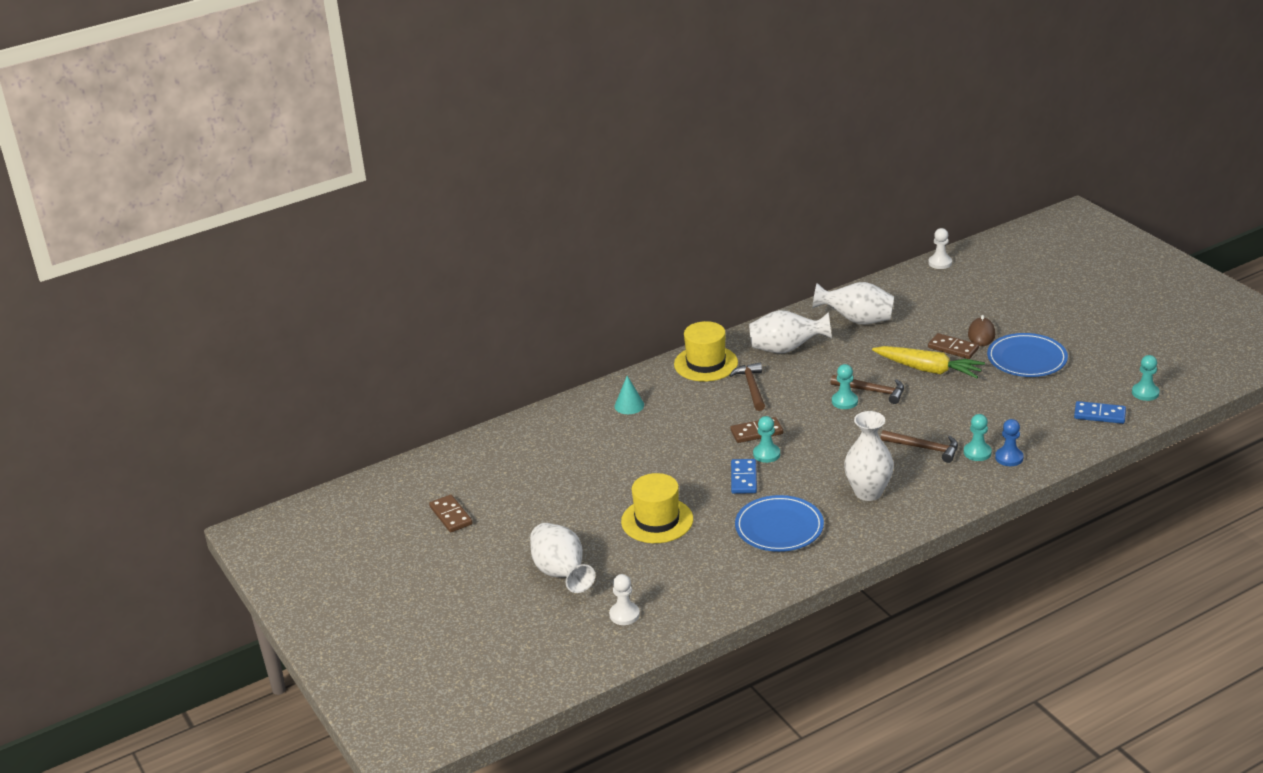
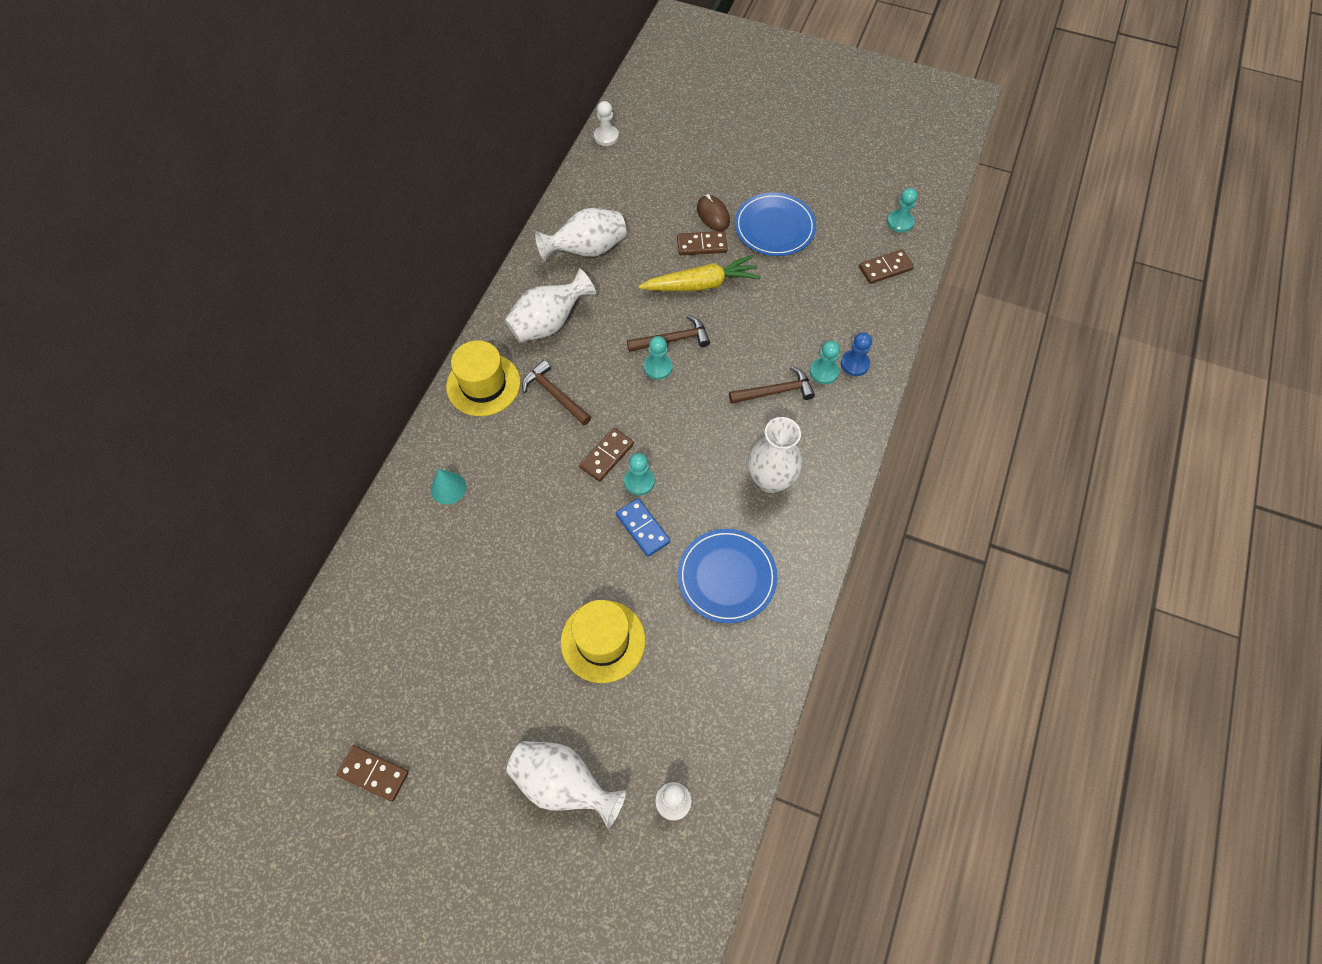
camera: 40 degrees left, 30 degrees up
(1099, 415) = (885, 268): blue domino -> brown domino

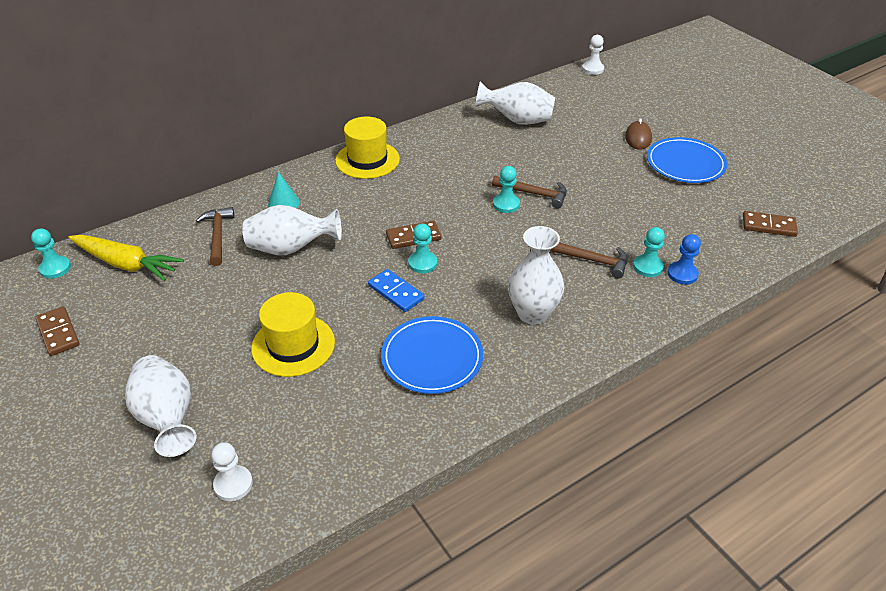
camera: 35 degrees right, 20 degrees down
(549, 323) = (448, 147): white vase -> white vase (291, 249)
(555, 394) = (411, 186): brown hammer -> brown hammer (218, 235)
(642, 528) = (396, 292): blue domino -> blue domino turned 45 degrees counterclockwise
(701, 284) = (589, 172): yellow carrot -> yellow carrot (126, 264)
(702, 245) = (612, 151): brown domino -> none
(900, 222) = (809, 203): turquoise pawn -> turquoise pawn (55, 268)

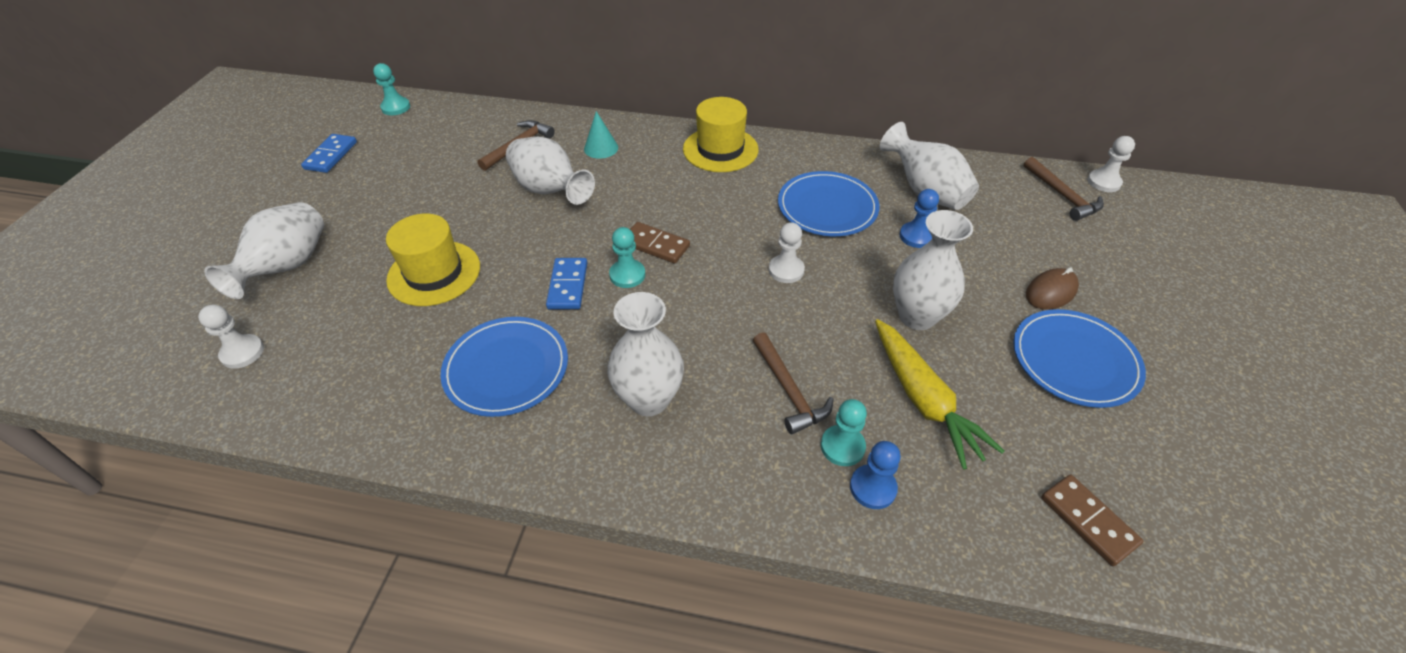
camera: 45 degrees right, 5 degrees up
(58, 333) = (331, 155): brown domino -> blue domino
(126, 264) = (435, 131): yellow carrot -> yellow carrot (923, 399)
(479, 158) = (827, 207): none -> blue plate
(506, 204) = (786, 270): turquoise pawn -> white pawn
(534, 194) = (831, 278): brown hammer -> brown hammer (1062, 195)
(545, 147) = (916, 236): none -> blue pawn
(598, 186) = (917, 316): none -> white vase

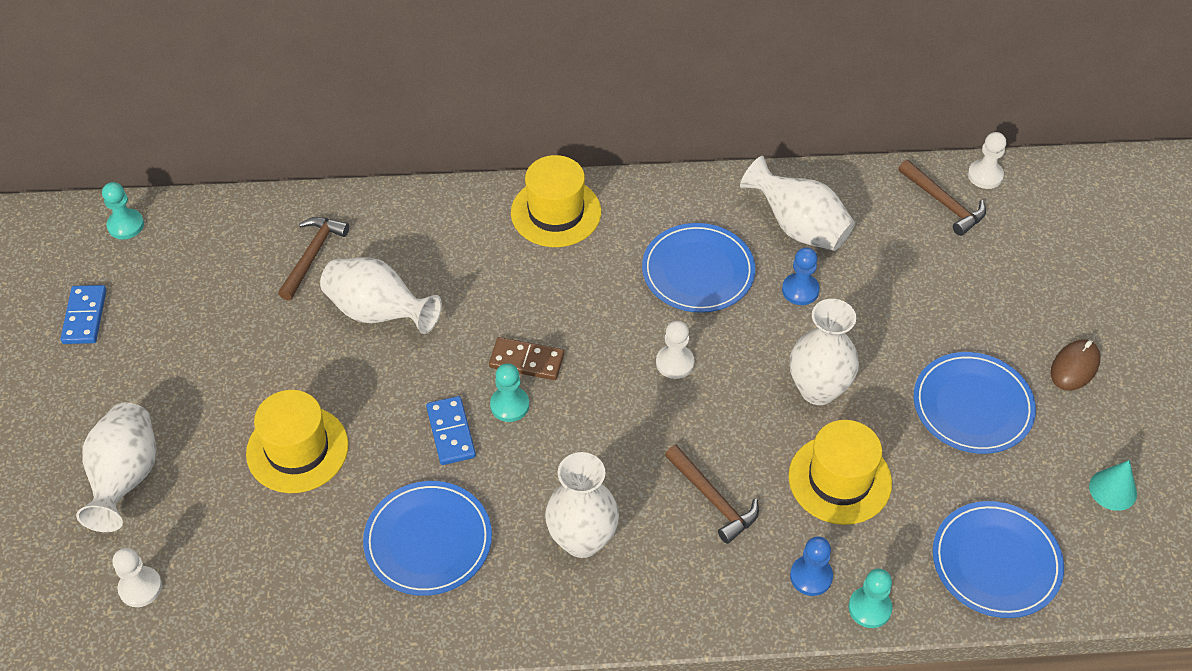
camera: 15 degrees left, 5 degrees up
(601, 148) = (413, 238): turquoise cone -> turquoise cone (1113, 490)
(842, 446) = (776, 544): turquoise pawn -> turquoise pawn (869, 608)
(923, 399) = (839, 479): yellow carrot -> yellow hat
(1051, 292) = (943, 331): brown mouse -> brown mouse (1074, 367)
(1088, 521) = (996, 562): brown domino -> blue plate

